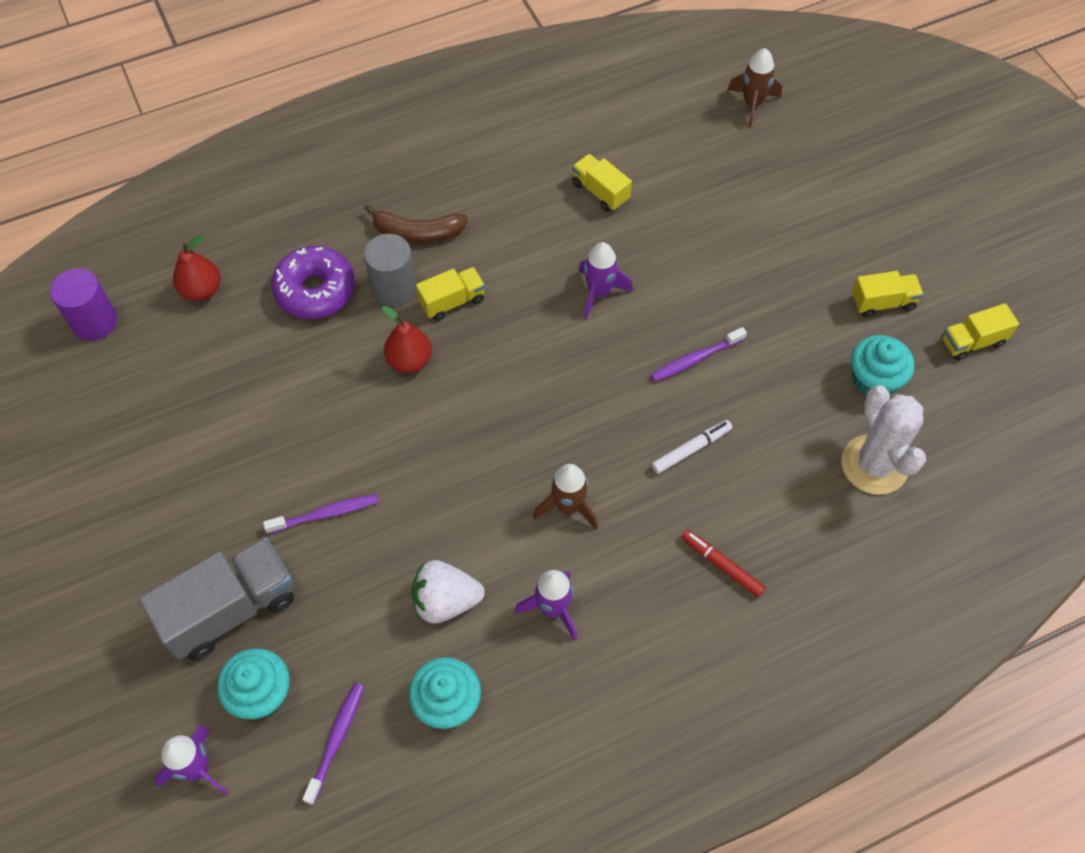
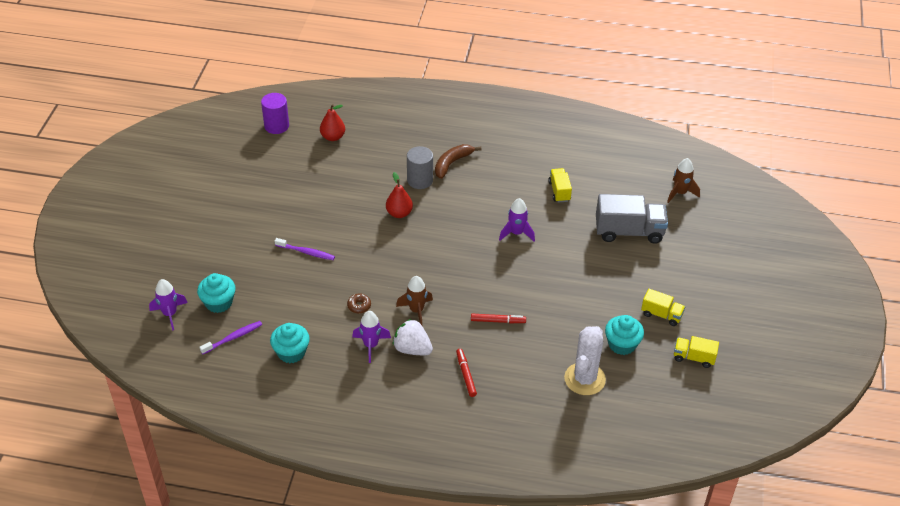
camera: 35 degrees right, 15 degrees down
(230, 609) = (234, 265): grey truck -> grey truck (629, 231)
(315, 290) = (383, 163): purple donut -> none
(417, 232) = (452, 163): brown banana -> brown banana turned 90 degrees clockwise
(445, 601) = (326, 315): white strawberry -> white strawberry (412, 349)
(452, 301) = (441, 200): yellow truck -> none
(481, 554) = (359, 306): none -> brown donut
(691, 449) = (498, 321): white marker -> red marker
(695, 359) = (537, 286): purple toothbrush -> none

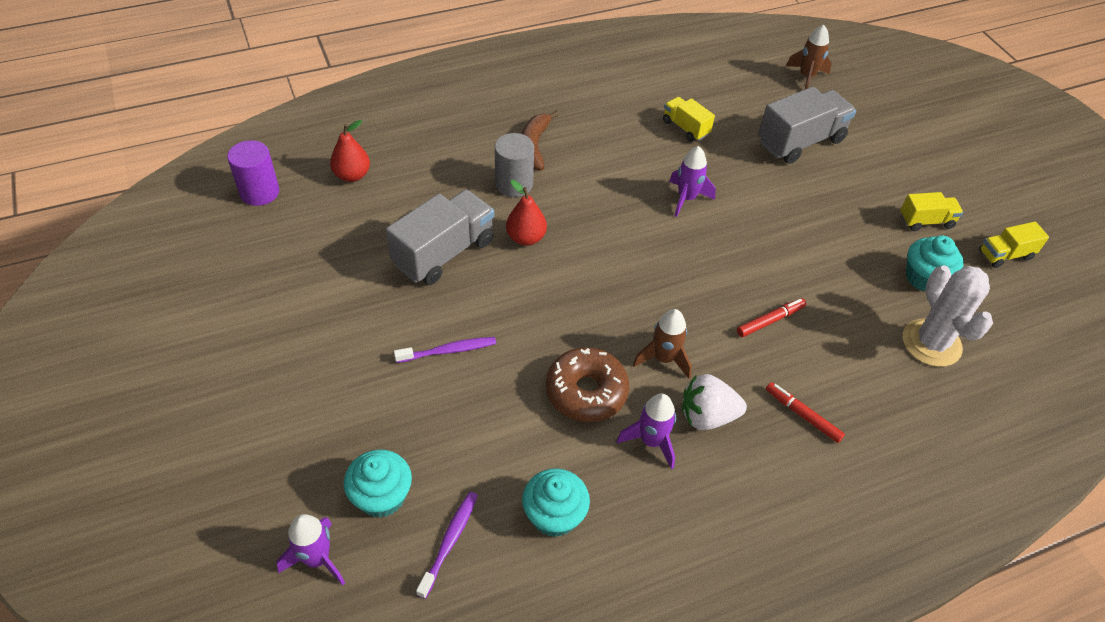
camera: 35 degrees left, 5 degrees up
(347, 201) = (444, 252): none -> grey truck
(359, 306) = (586, 392): brown donut -> brown donut, size x2.18

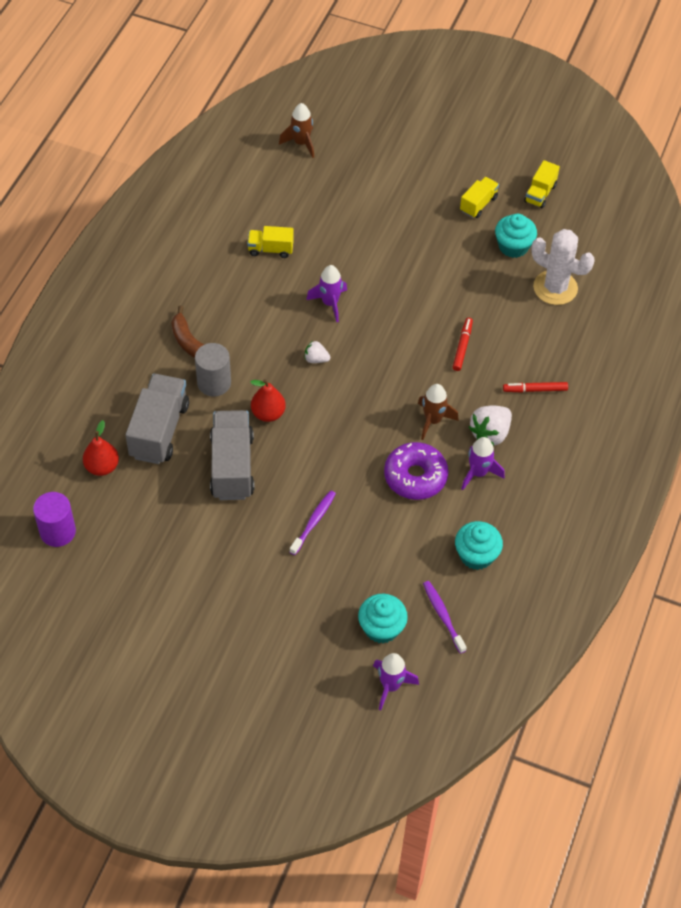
camera: 45 degrees left, 5 degrees up
(586, 392) = (415, 476): brown donut -> purple donut
(620, 229) = (316, 359): none -> white strawberry
(800, 141) = (351, 202): grey truck -> grey truck (159, 430)

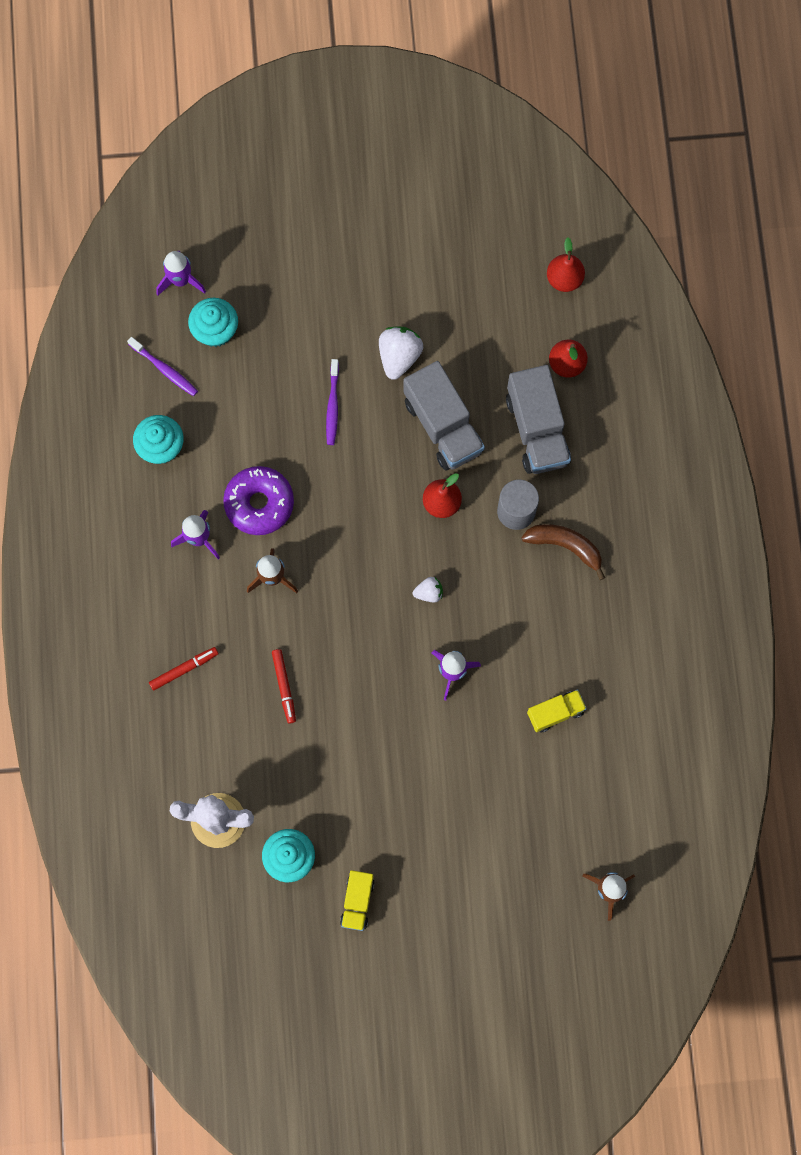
camera: 155 degrees right, 20 degrees up
(57, 531) = (564, 279): purple cylinder -> red pear
(490, 433) = (207, 591): white strawberry -> white strawberry (399, 357)
(540, 193) = (293, 957): yellow truck -> none

